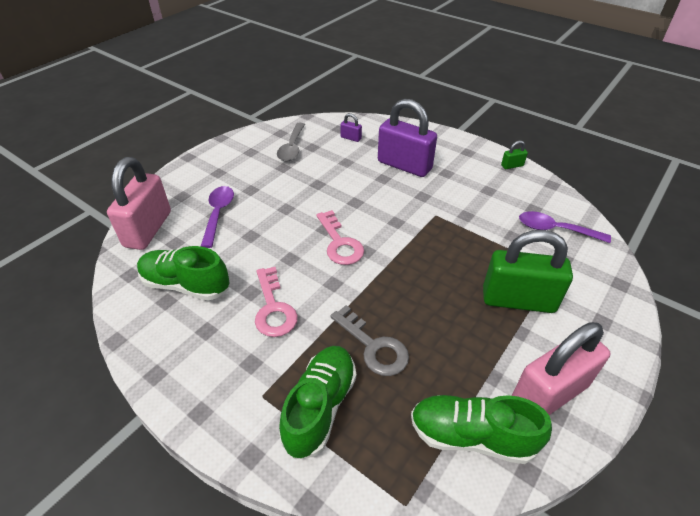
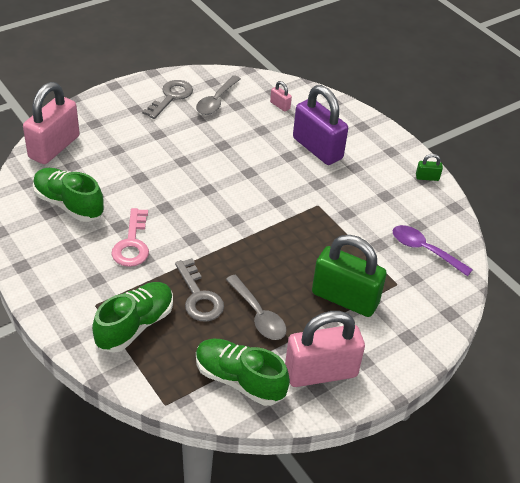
camera: 15 degrees right, 0 degrees up
(218, 214) = (119, 149): purple spoon -> none
(248, 154) = (171, 97): none -> grey key
(340, 243) = (215, 206): pink key -> none
(351, 138) = (280, 105): purple padlock -> pink padlock
(446, 347) = (258, 315): none -> grey spoon

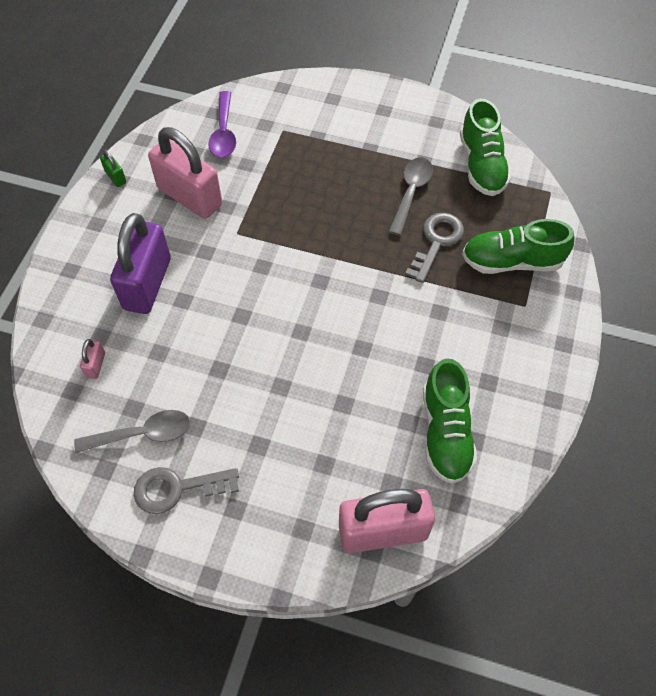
camera: 125 degrees left, 15 degrees up
(132, 244) = (434, 335): pink key -> none
(321, 372) = (421, 126): pink padlock -> pink padlock (190, 197)
(345, 298) = (334, 152): green padlock -> none

